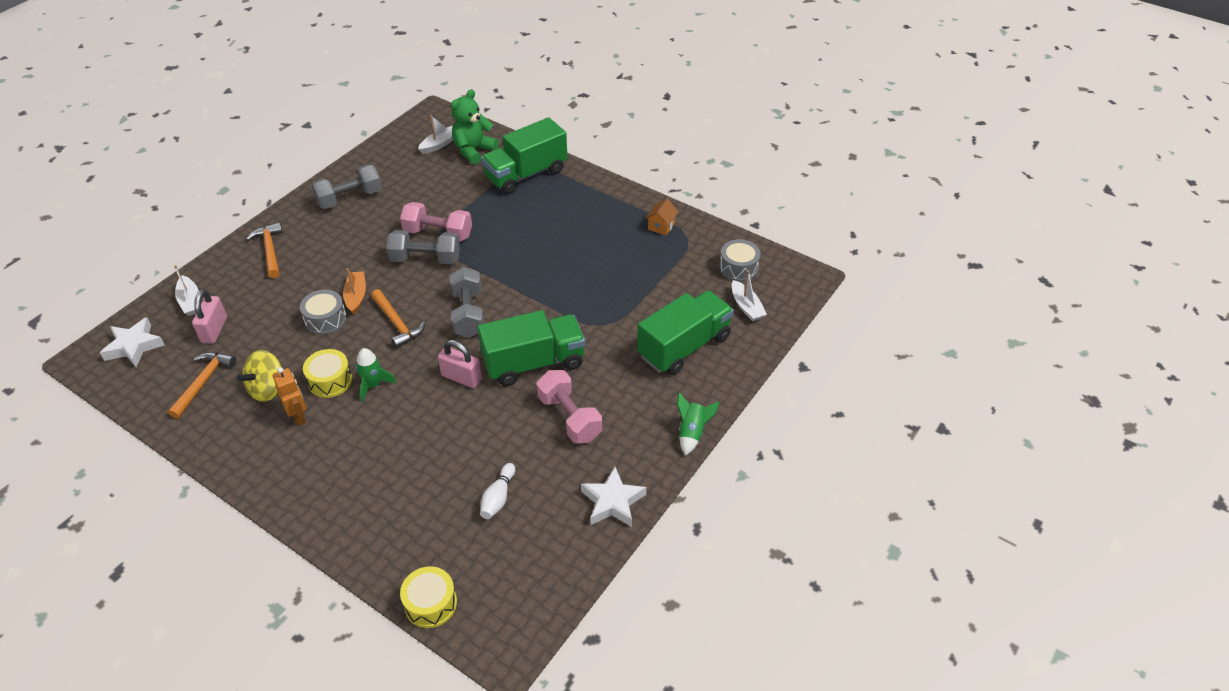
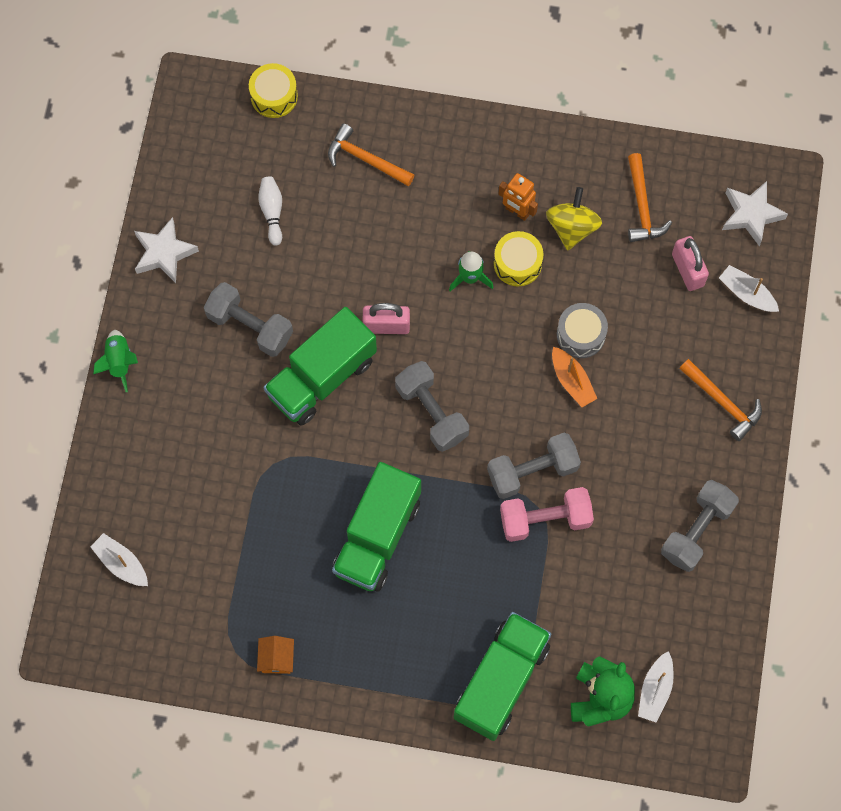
camera: 155 degrees right, 25 degrees up
(397, 323) = (500, 364): orange hammer -> orange hammer (366, 159)
(569, 417) = (250, 326): pink dumbbell -> grey dumbbell
(684, 347) = (170, 470): green truck -> green truck (377, 536)
(738, 268) = (152, 625): grey drum -> none

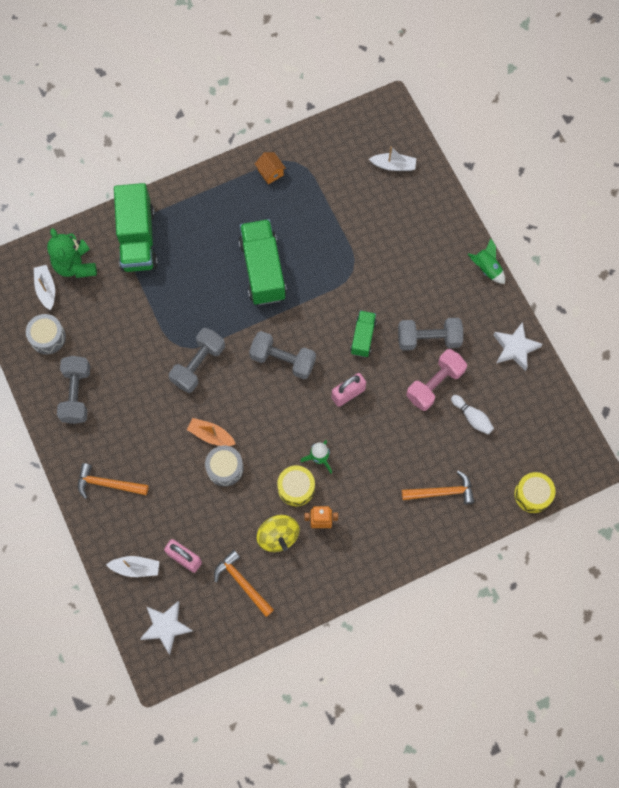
camera: 145 degrees right, 0 degrees up
(321, 377) = (363, 337): green truck -> green truck, size x0.54
(545, 519) = (172, 342): pink dumbbell -> pink dumbbell (435, 384)
(690, 625) = (48, 337): none -> grey drum

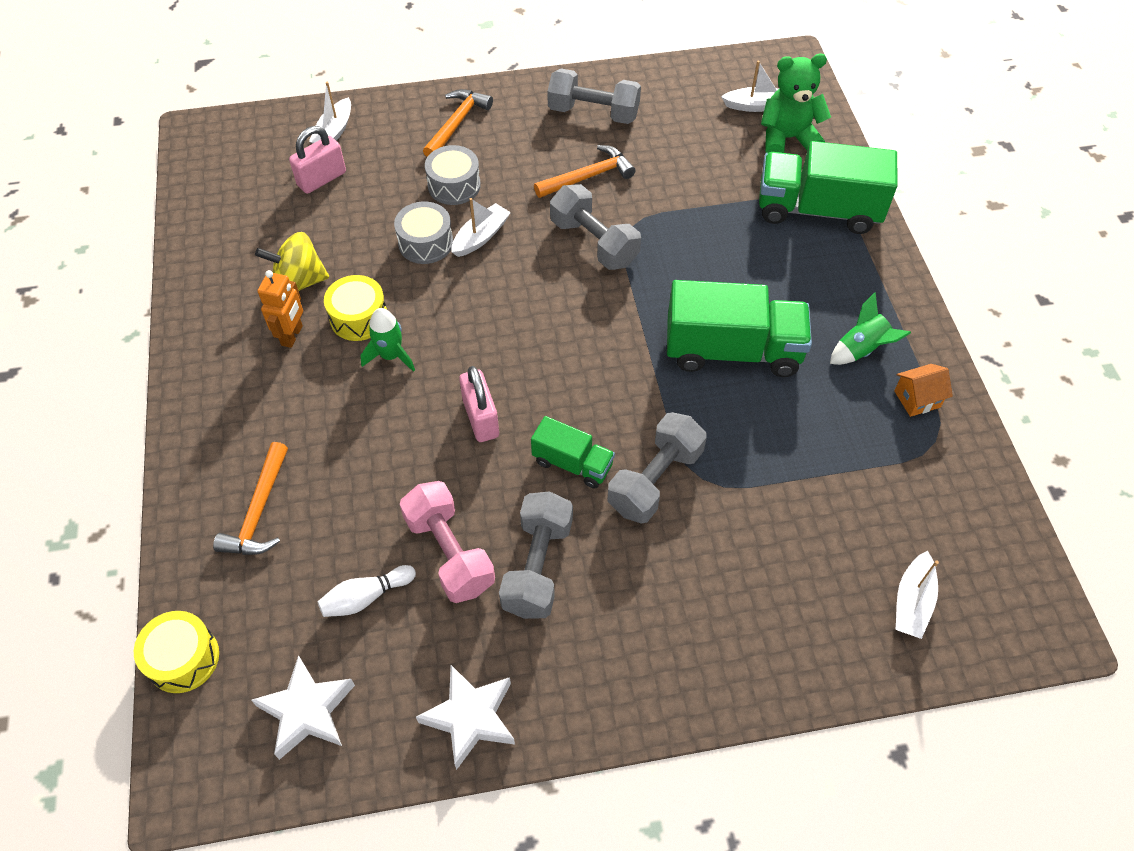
camera: 105 degrees right, 15 degrees down
(48, 337) = (684, 98): grey drum -> grey drum (454, 185)
(166, 627) = (244, 147): white star -> white star (307, 711)
(211, 435) = (481, 237): orange boat -> white boat
(242, 583) = (256, 231): orange hammer -> orange hammer (588, 177)
(283, 360) = (568, 344): grey dumbbell -> grey dumbbell (655, 480)
(486, 268) = (653, 714): green rocket -> green rocket (861, 349)

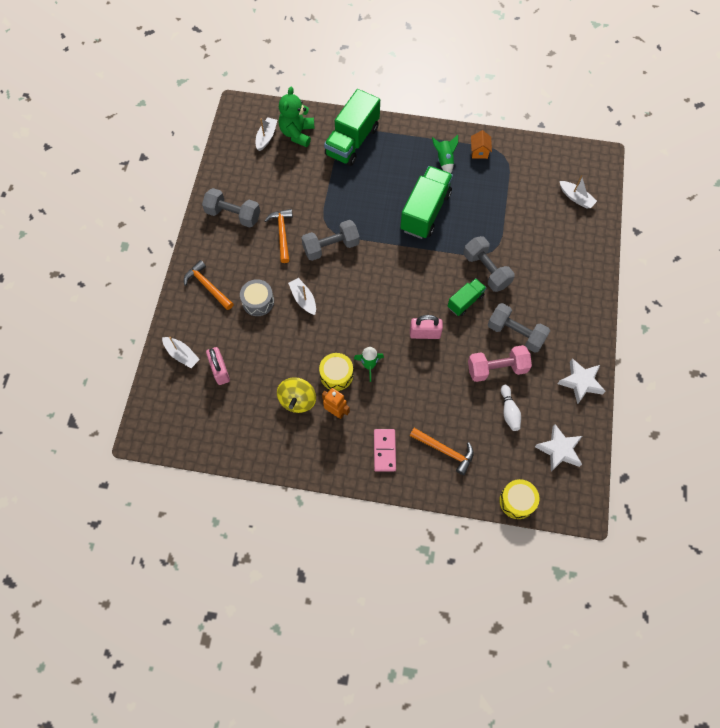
camera: 70 degrees left, 10 degrees up
(239, 421) = (384, 450): none -> pink domino
(425, 243) = (296, 328): grey drum -> none
(593, 113) = (233, 215): grey dumbbell -> grey dumbbell turned 75 degrees clockwise

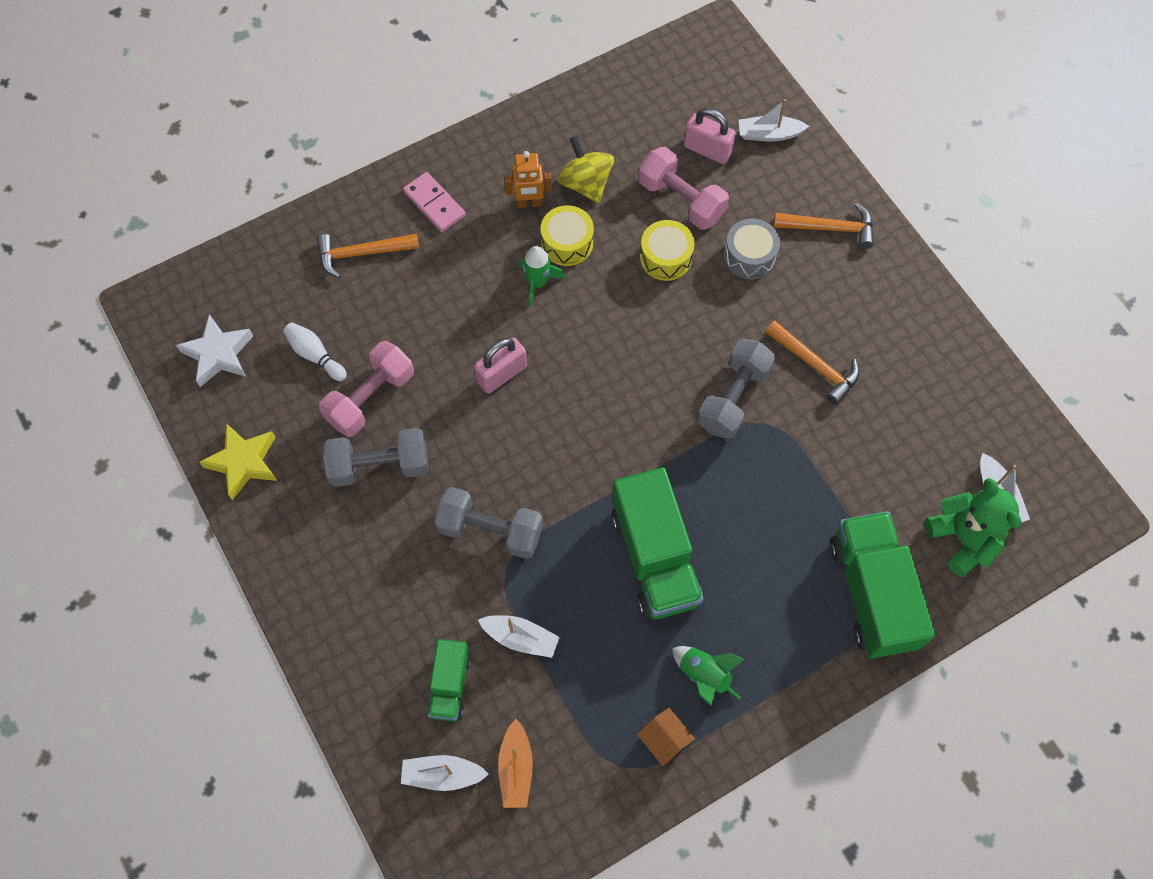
camera: 140 degrees right, 0 degrees up
(233, 215) = (906, 341): grey dumbbell -> none
(260, 354) = (681, 200): none -> pink dumbbell
(303, 299) = (697, 301): white boat -> white boat (521, 638)
(465, 301) = (483, 460): green truck -> green truck (450, 685)
(517, 501) = (234, 260): yellow drum -> yellow drum (665, 257)
(545, 181) = (516, 768): none -> orange boat
(580, 382) = (244, 462): white star -> yellow star

